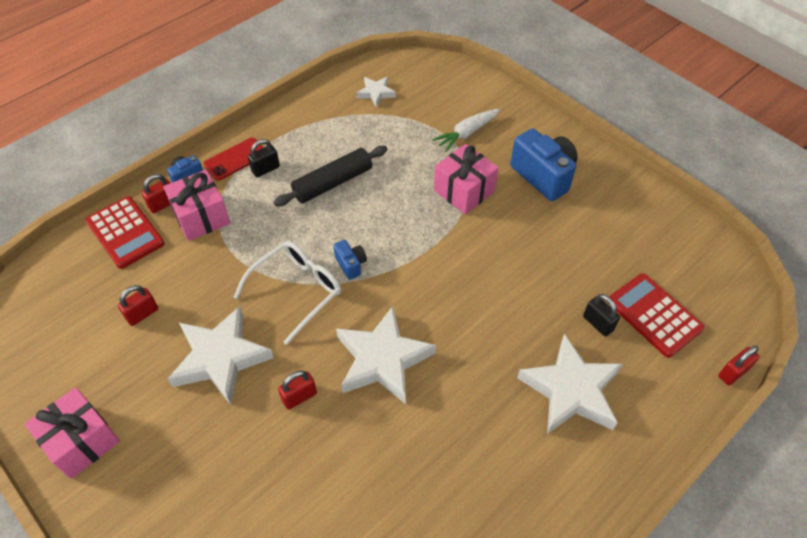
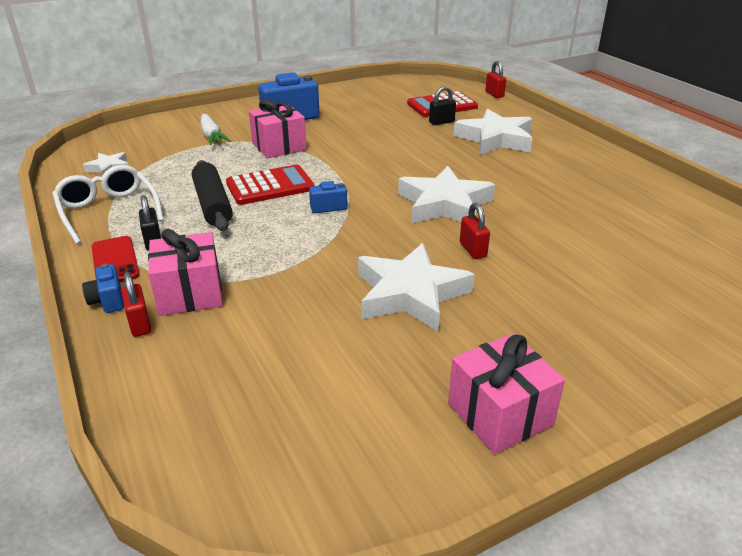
camera: 75 degrees left, 20 degrees down
(125, 232) = (164, 362): red calculator -> red calculator (270, 186)
(142, 314) = (319, 351): red padlock -> none
(297, 290) = (343, 239): white glasses -> white glasses (108, 211)

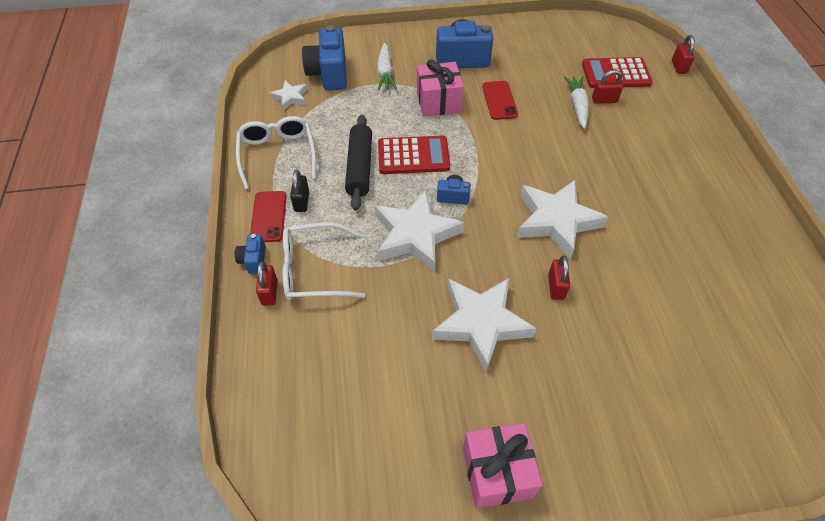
camera: 20 degrees right, 20 degrees up
(148, 146) = (329, 74): none -> blue camera
(190, 293) = (313, 270): pink gift -> white glasses
(341, 137) = (499, 100): none -> red phone
(419, 129) = (577, 106): none -> white carrot
(441, 122) = (604, 100): black padlock -> red padlock
(495, 139) = (647, 139): white star -> white star (415, 235)

